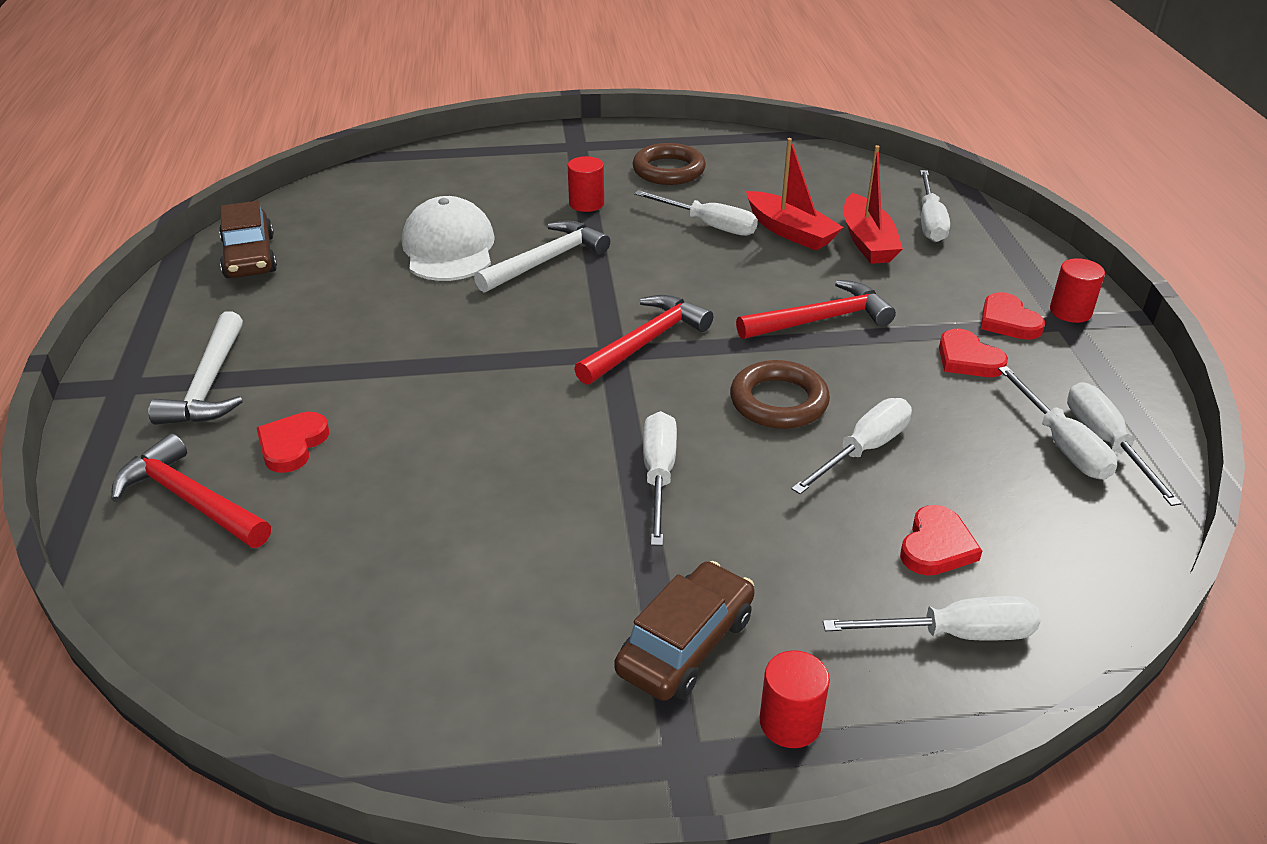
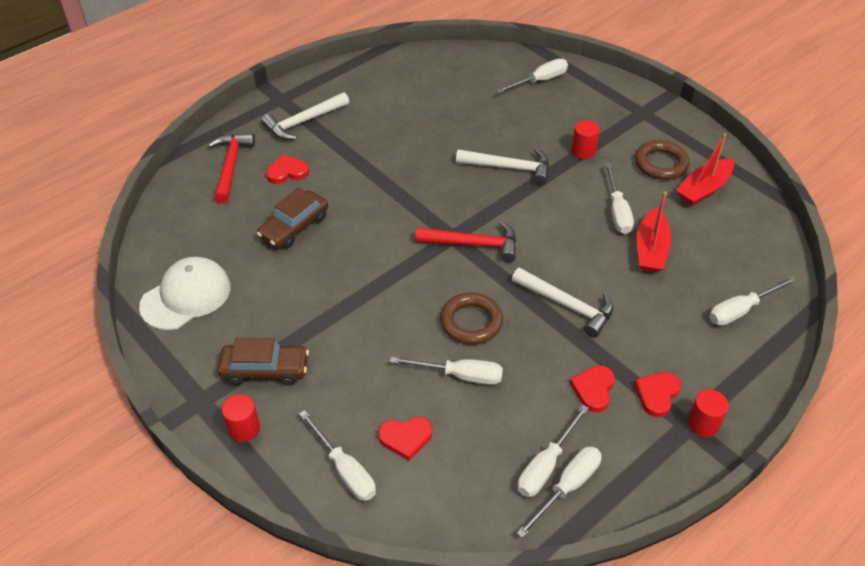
camera: 55 degrees right, 10 degrees up
(250, 257) = (404, 70): brown car -> brown car (294, 227)
(449, 248) = (482, 127): white cap -> white cap (186, 296)
(659, 475) = (370, 304): white screwdriver -> white screwdriver (540, 81)
(820, 320) = (567, 305): red hammer -> white hammer
(867, 241) = (679, 290): red boat -> red boat (703, 189)

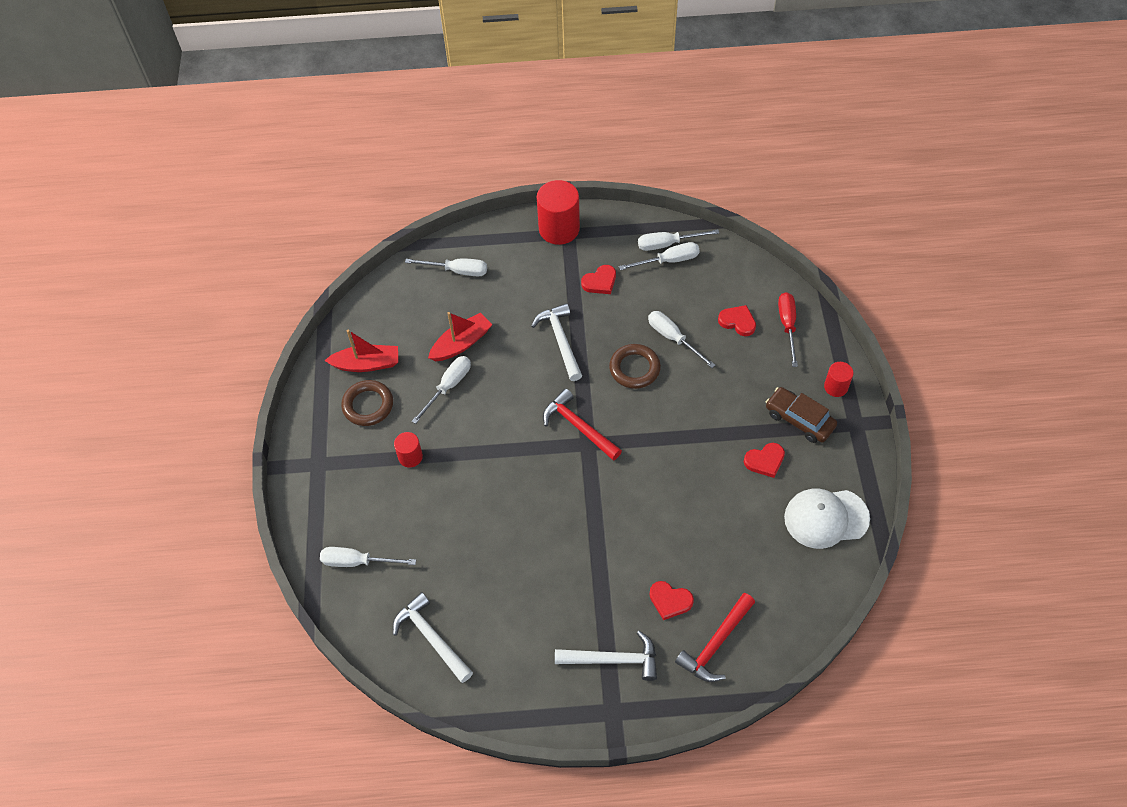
camera: 140 degrees left, 10 degrees up
(294, 227) = (702, 533): brown car -> none
(344, 469) = (787, 325): white screwdriver -> red screwdriver
(508, 167) = (484, 480): white hammer -> white hammer (431, 638)
(657, 394) = (566, 257): red heart -> red heart (765, 461)
(703, 424) = (559, 229): red cylinder -> red cylinder, size x1.88

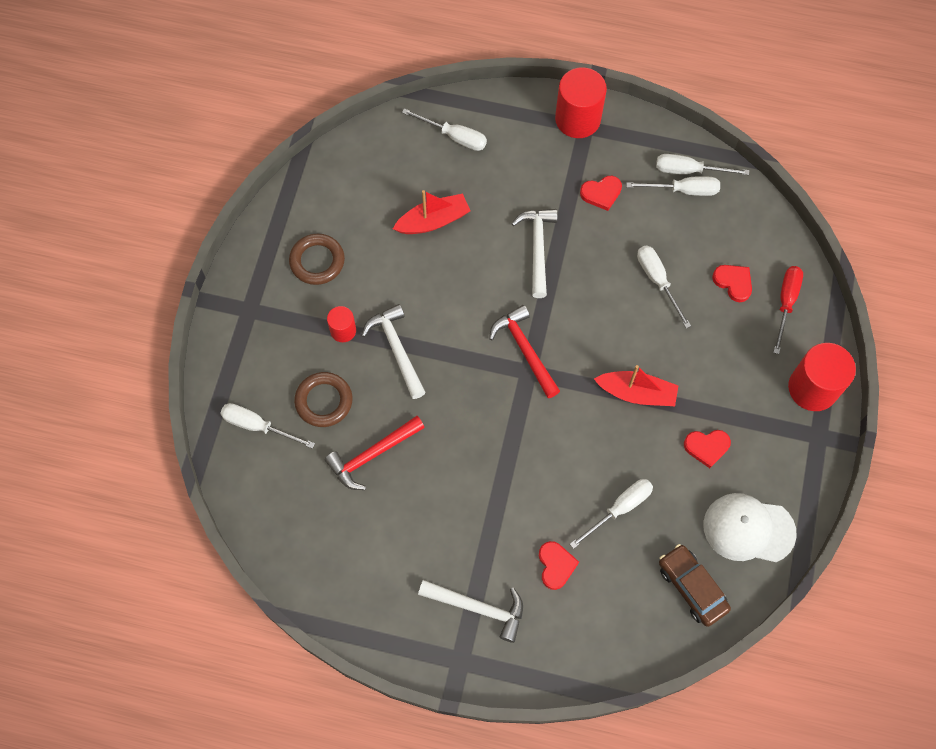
camera: 15 degrees right, 10 degrees up
(367, 364) = (329, 215): red boat -> red boat (637, 393)
(431, 638) = (306, 528): white hammer -> white hammer (396, 349)
(448, 387) = (405, 265): white screwdriver -> white screwdriver (619, 509)
(634, 368) = (605, 303): brown ring -> brown ring (324, 401)
(670, 601) = (556, 565): red heart -> red heart turned 135 degrees counterclockwise
(716, 643) = (587, 625): red hammer -> red hammer (373, 455)
(799, 419) = (760, 413): brown car -> brown car (692, 587)
(835, 387) = (812, 388): red cylinder -> red cylinder, size x1.88

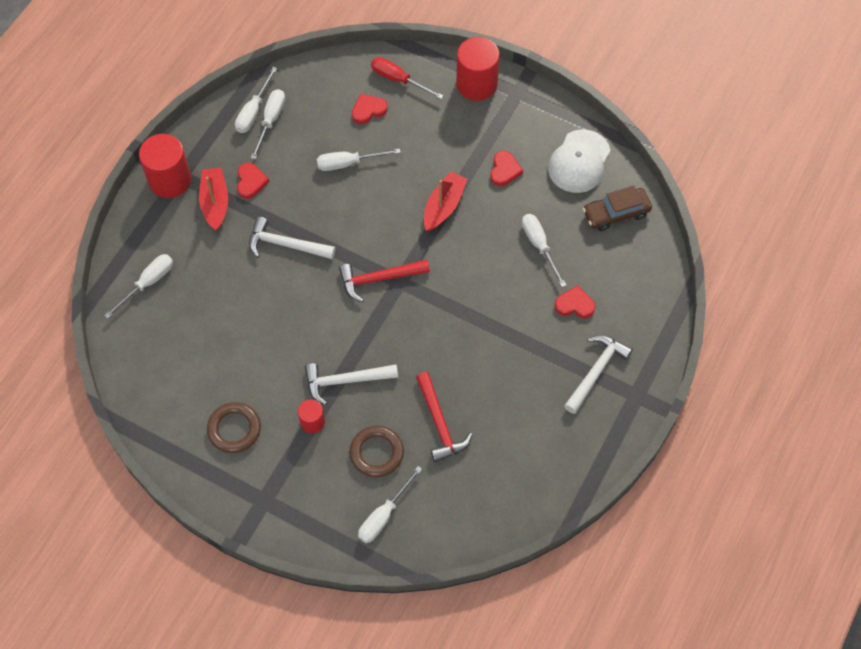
camera: 75 degrees left, 5 degrees down
(433, 221) = (228, 321): red boat -> red boat (215, 202)

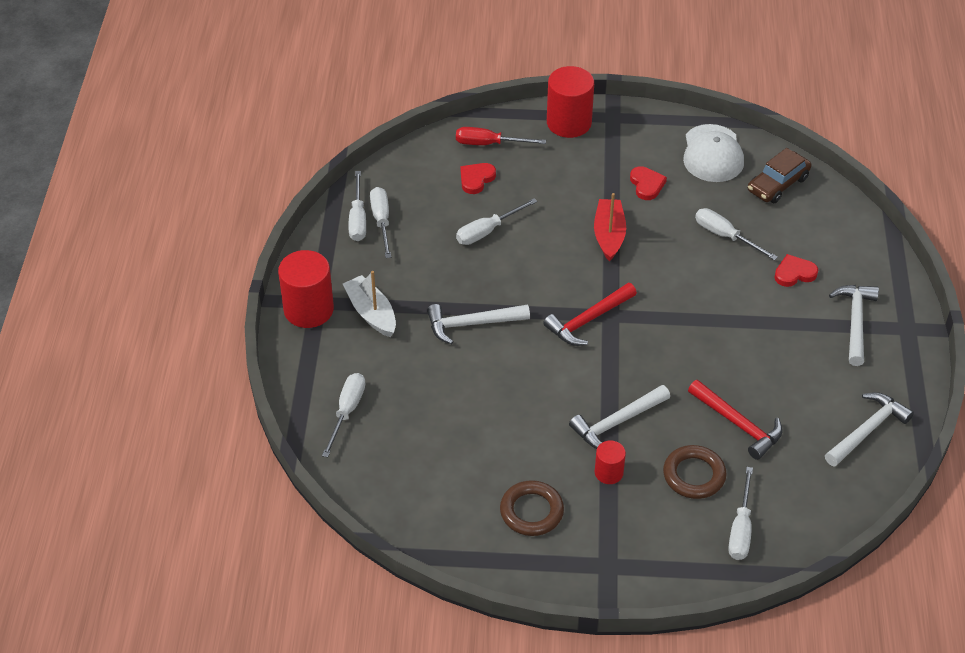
camera: 25 degrees left, 15 degrees down
(215, 202) = (371, 313): red boat -> white boat
(251, 182) = (397, 281): red heart -> none
(540, 474) = (867, 430): none -> white hammer

